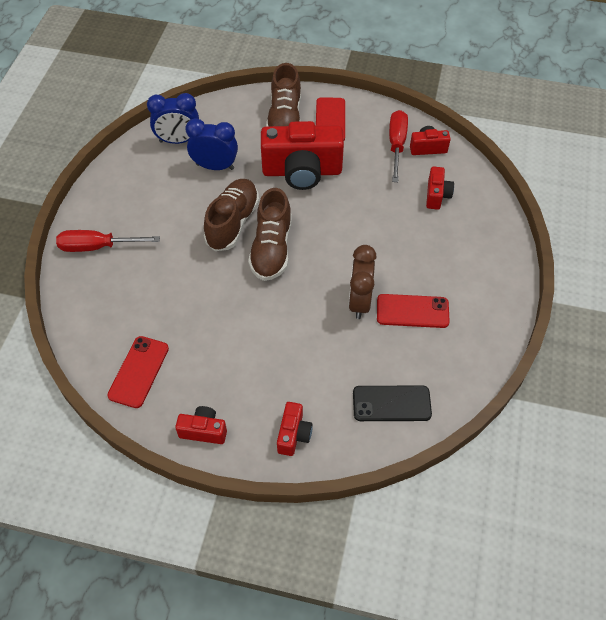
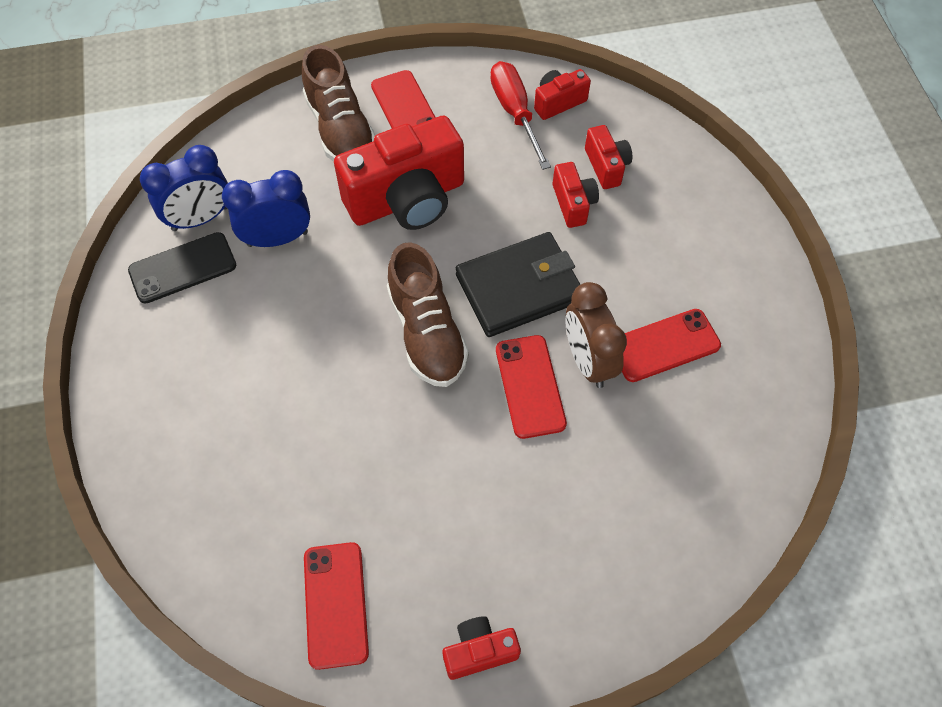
camera: 25 degrees left, 5 degrees up
(97, 247) = (165, 434): red screwdriver -> none
(233, 223) = (350, 315): brown shoe -> none
(293, 434) = (606, 597): red camera -> red camera (573, 203)
(315, 302) = (530, 386): none -> red phone
(341, 245) = (519, 288): none -> black wallet
(391, 403) = (709, 491): black phone -> black phone (183, 268)

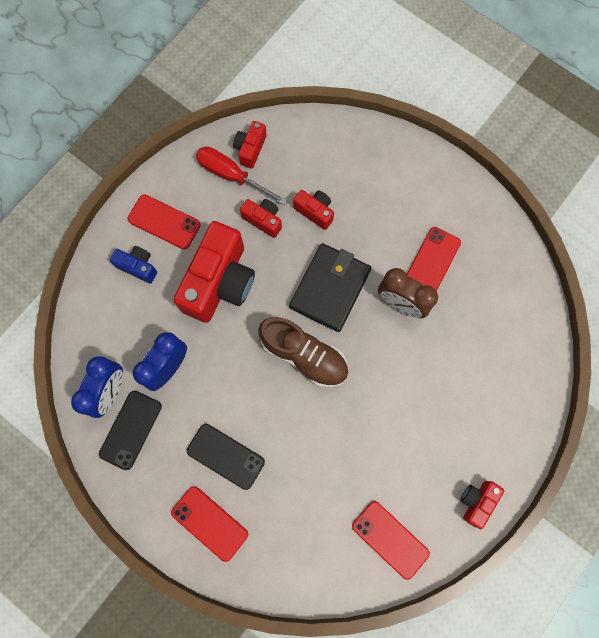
camera: 40 degrees left, 15 degrees up
(247, 366) = (225, 456): none -> black phone
(340, 129) = (138, 266): brown shoe -> blue camera
(530, 386) = (384, 342): red phone -> red phone (209, 523)
(606, 166) = (313, 172): red camera -> red camera (263, 220)

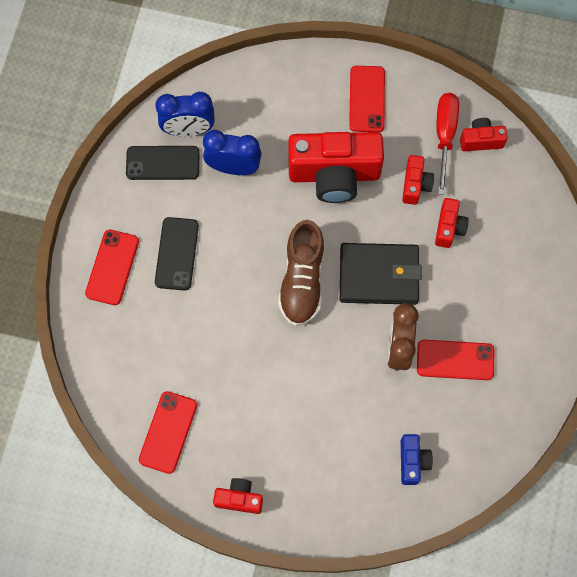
camera: 65 degrees right, 5 degrees down
(138, 266) = (313, 97): blue camera -> blue camera (412, 461)

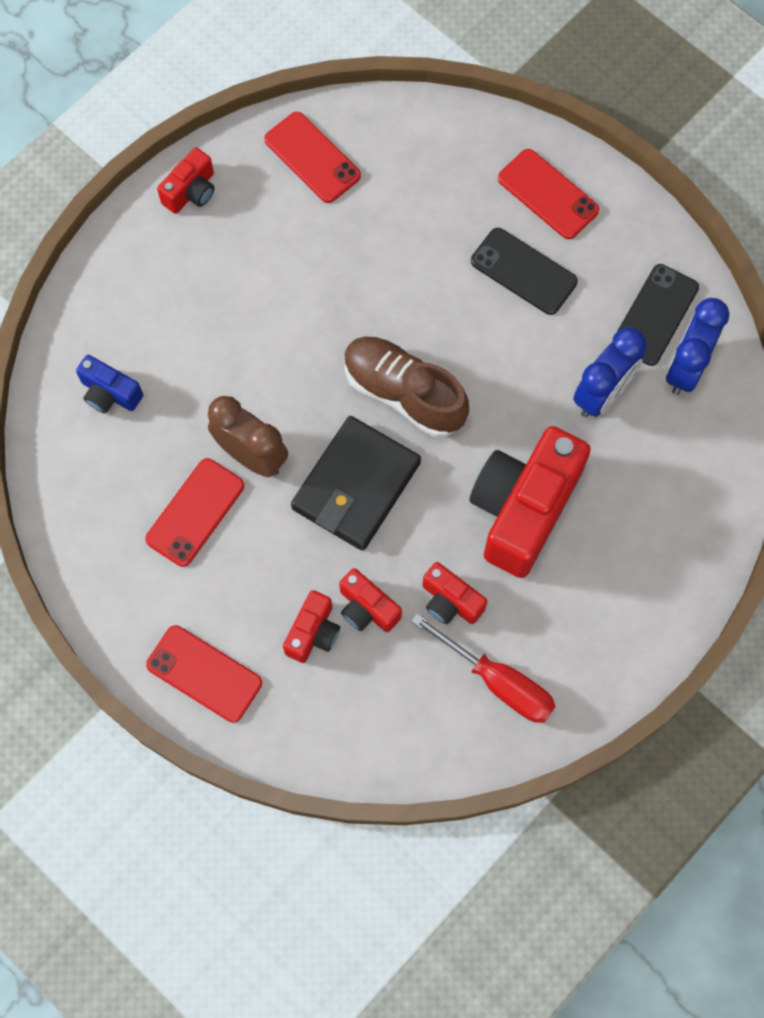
camera: 120 degrees right, 0 degrees up
(367, 99) = (609, 612): red phone -> red phone (204, 674)
(481, 140) = (464, 726): red camera -> red camera (313, 633)

